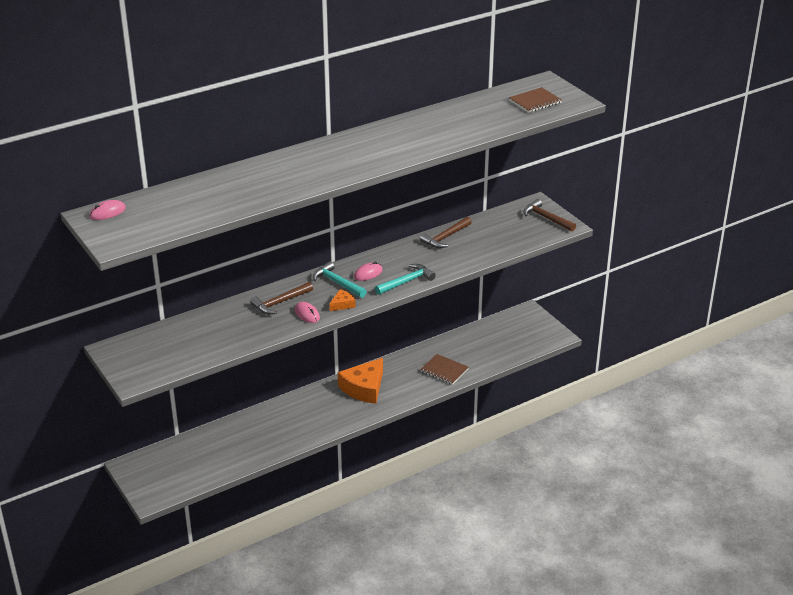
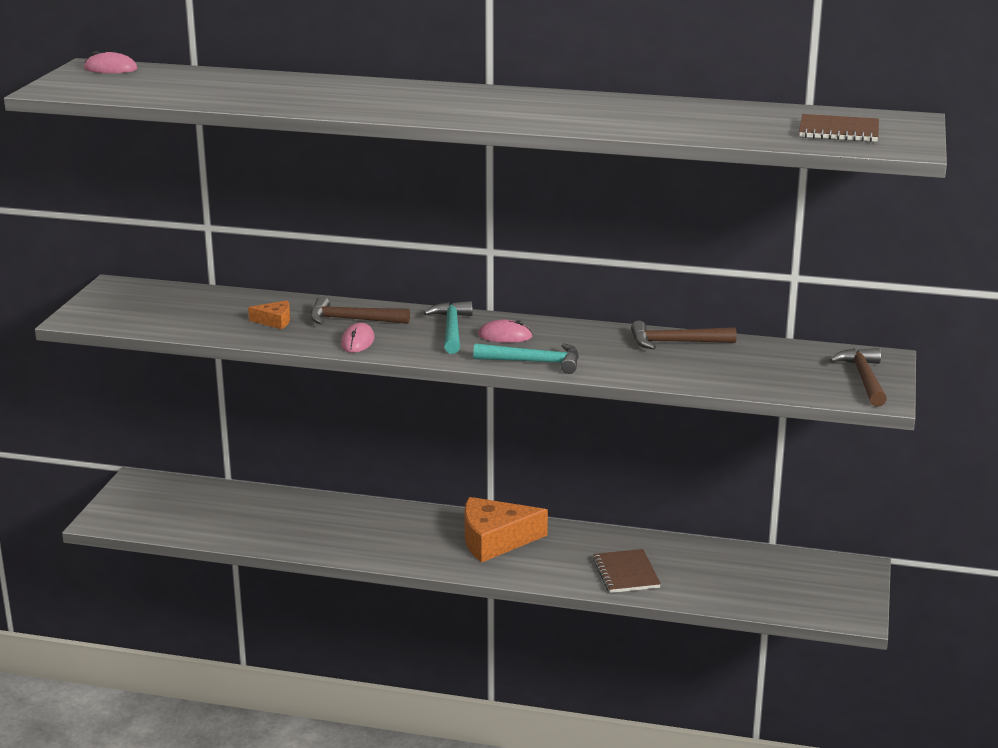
camera: 45 degrees right, 10 degrees down
(342, 304) = (414, 350): orange cheese -> orange cheese (274, 321)

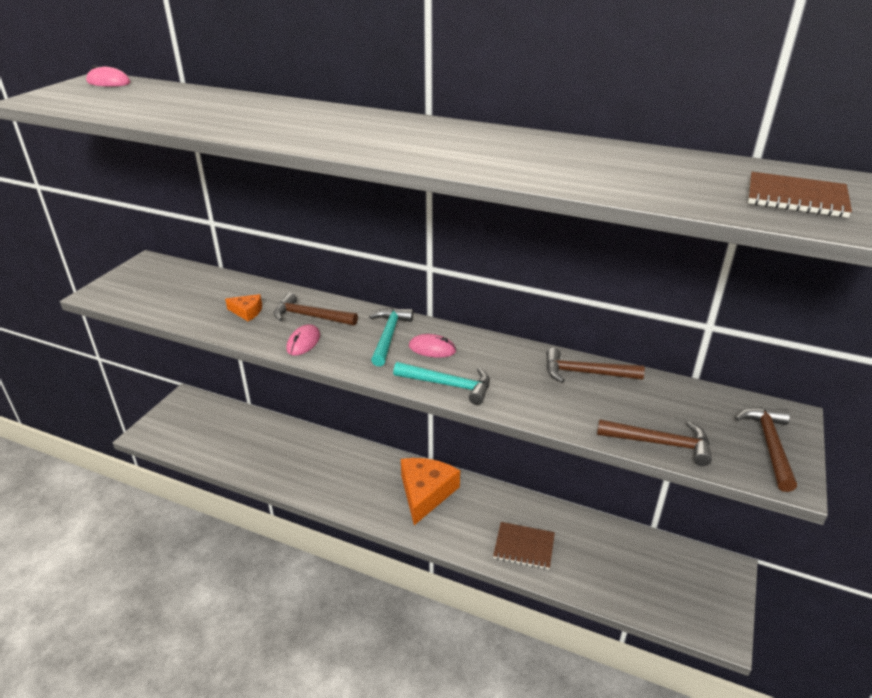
camera: 10 degrees right, 10 degrees up
(495, 540) = (426, 493): orange cheese -> orange cheese turned 105 degrees clockwise
(626, 573) = (524, 547): brown notebook -> brown notebook turned 75 degrees counterclockwise
(759, 386) = (660, 443): none -> brown hammer

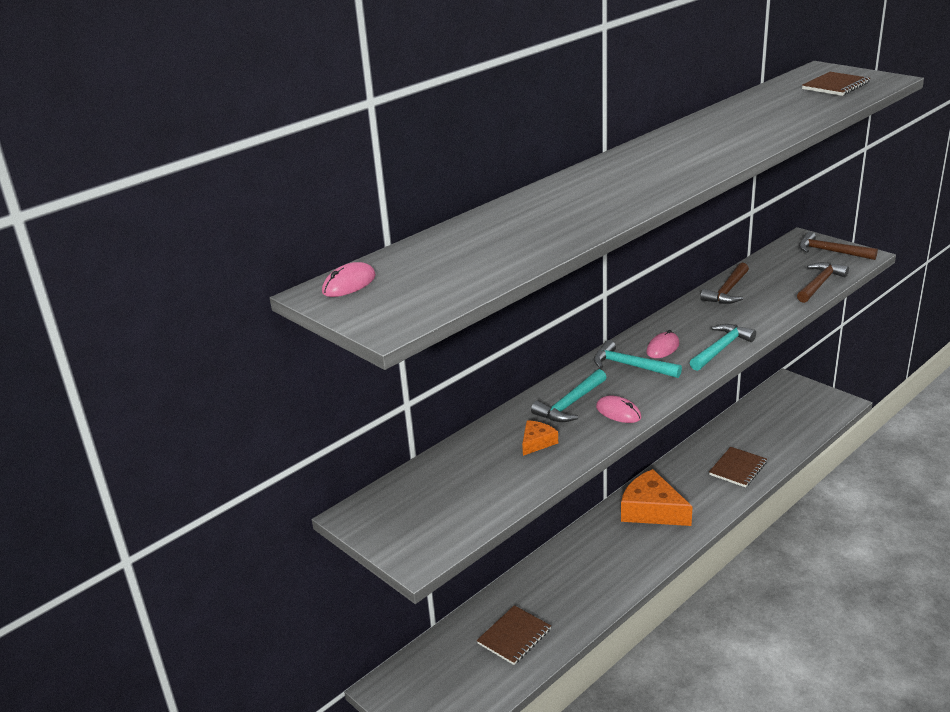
camera: 65 degrees left, 5 degrees down
(243, 445) = (514, 636): none -> brown notebook
(310, 316) = (570, 404): brown hammer -> turquoise hammer

